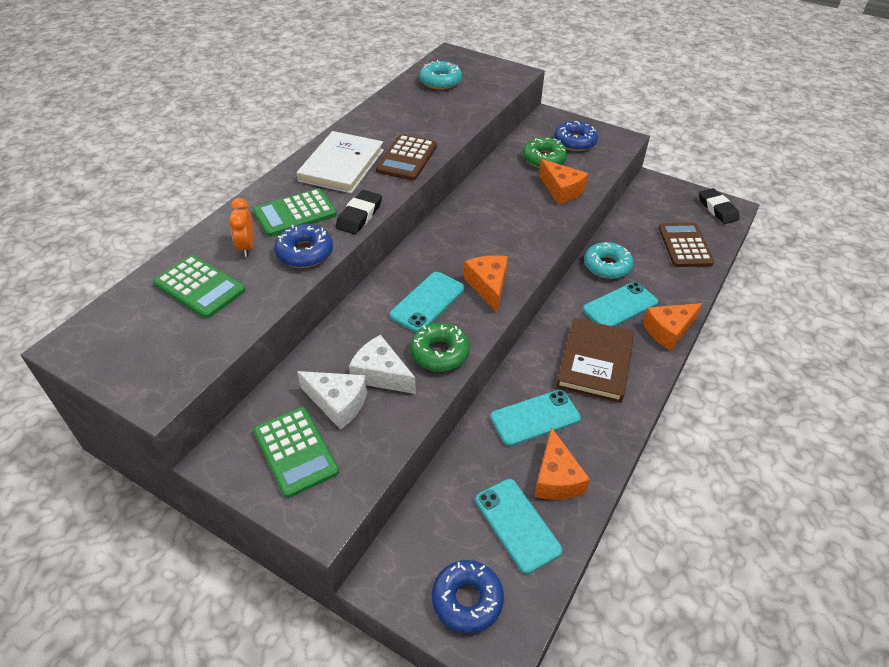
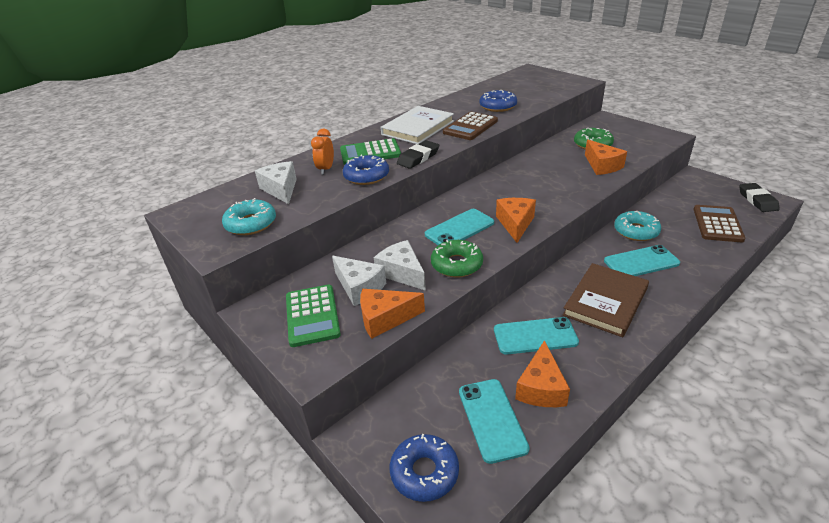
camera: 20 degrees right, 10 degrees down
(200, 287) = (281, 189): green calculator -> white cheese
(440, 81) = (515, 84): turquoise donut -> turquoise donut (251, 224)
(575, 142) = (624, 135): blue donut -> blue donut (498, 106)
(668, 331) = (685, 287): orange cheese -> orange cheese (385, 318)

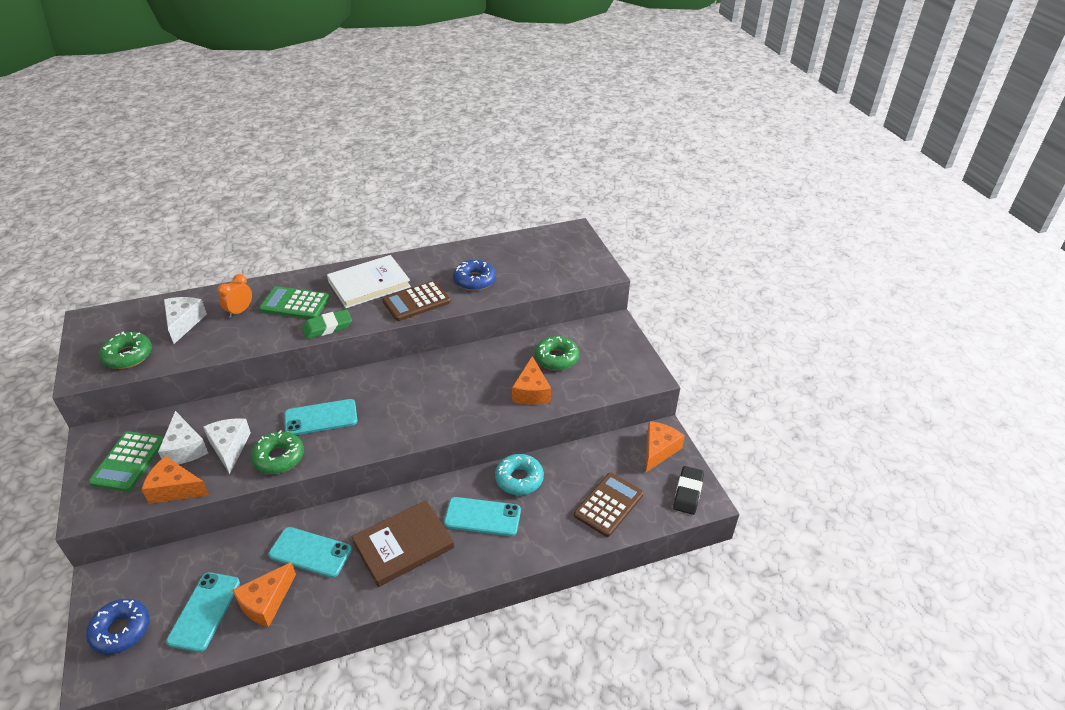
camera: 20 degrees right, 5 degrees up
(251, 224) = (128, 356): turquoise donut -> green donut
(366, 176) = (263, 334): blue donut -> none
(418, 158) = (327, 327): black eraser -> green eraser
(515, 224) = (372, 432): orange cheese -> orange cheese (659, 450)

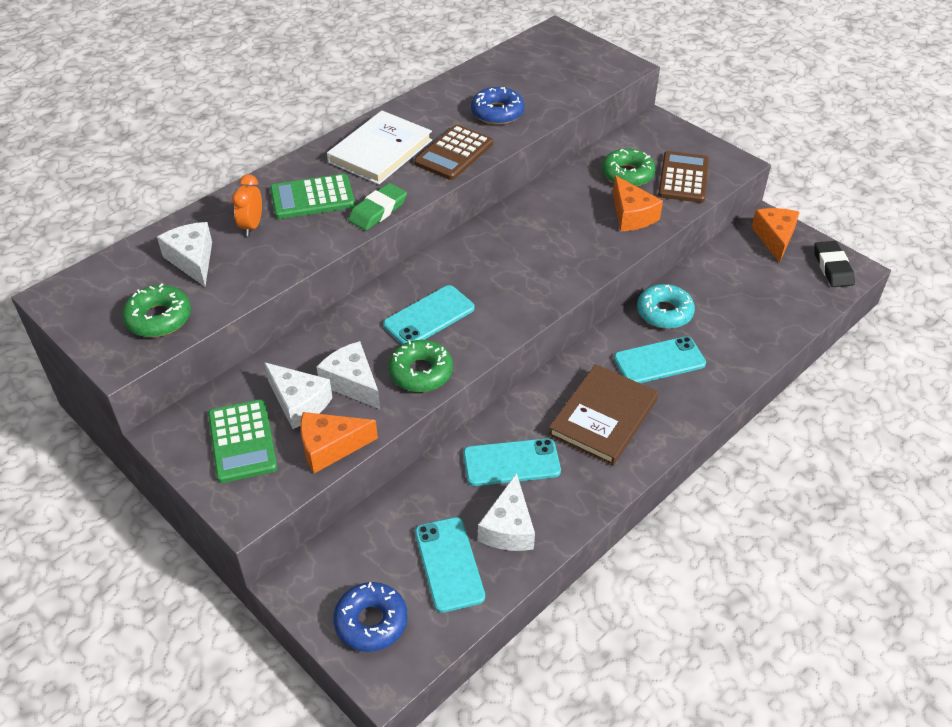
camera: 25 degrees left, 5 degrees up
(266, 602) = (508, 528): orange cheese -> white cheese
(608, 504) = (770, 305): brown calculator -> brown calculator (683, 178)

